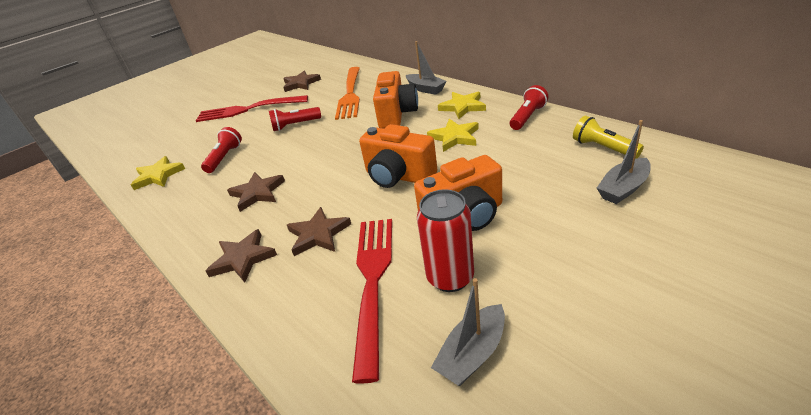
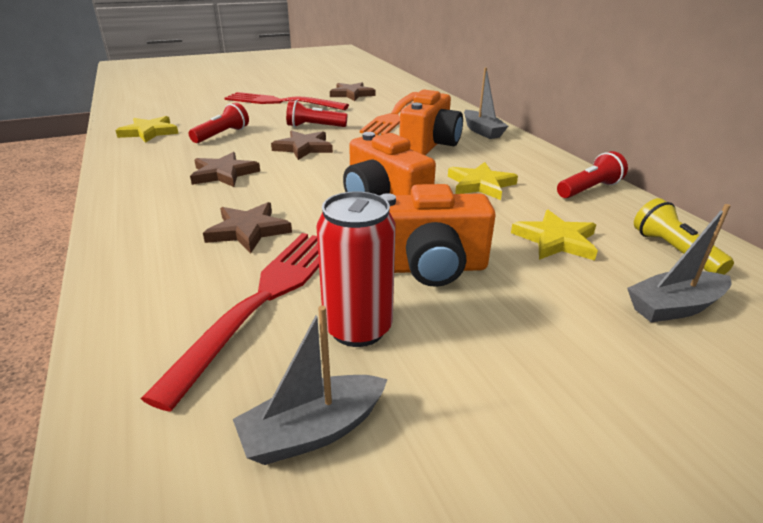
camera: 15 degrees right, 5 degrees down
(243, 258) = (153, 227): brown star -> brown star (304, 148)
(463, 107) = (513, 158): yellow star -> yellow star (556, 240)

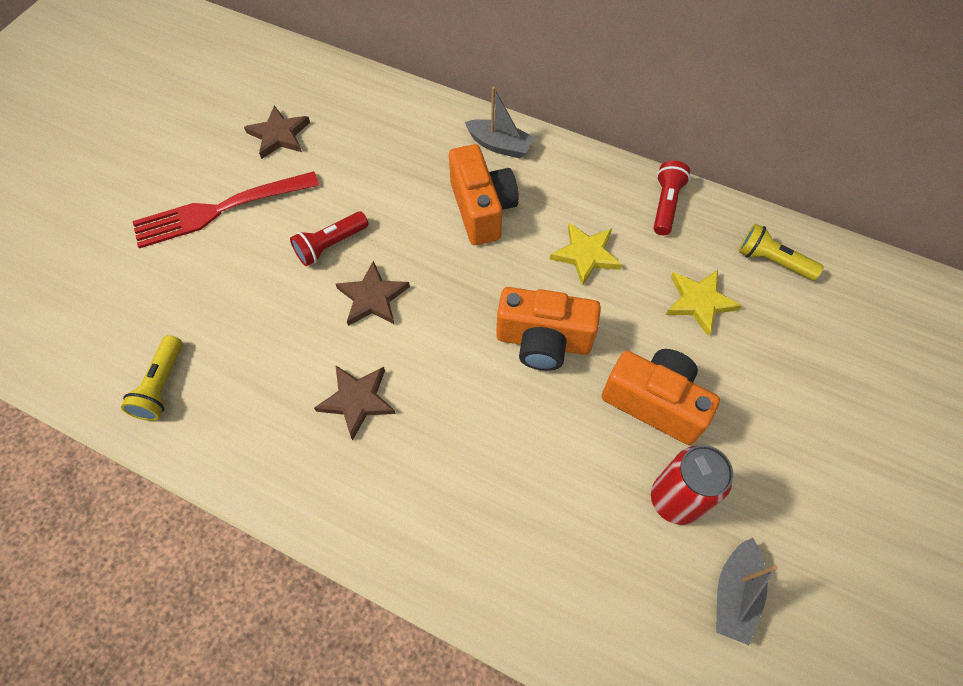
camera: 40 degrees left, 30 degrees up
(149, 132) = (162, 386): yellow star -> yellow flashlight
(222, 135) = (254, 332): red flashlight -> none
(248, 230) = (488, 463): brown star -> none
(264, 298) = (592, 523): red fork -> none
(394, 115) = (383, 162): orange fork -> none
(428, 268) = (654, 402): orange camera -> orange camera turned 105 degrees counterclockwise
(674, 307) = (810, 331): grey boat -> none

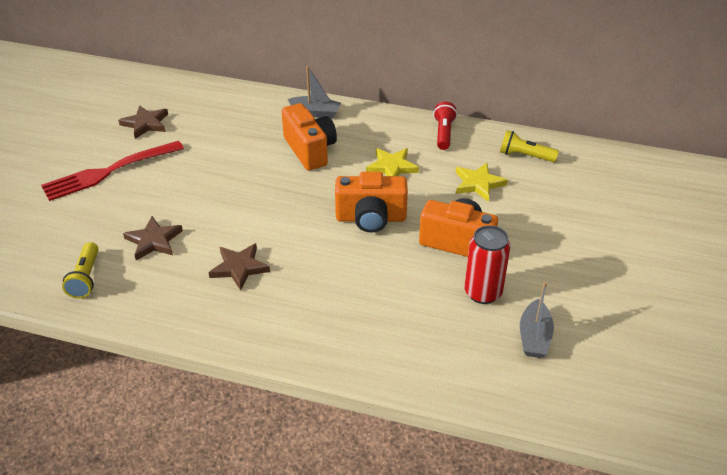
camera: 10 degrees left, 20 degrees down
(330, 245) = (200, 182): red flashlight -> none
(373, 297) = (238, 208): brown star -> brown star (153, 241)

